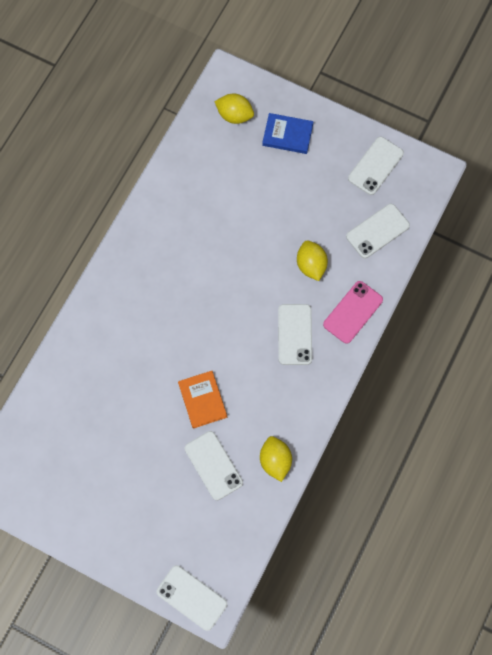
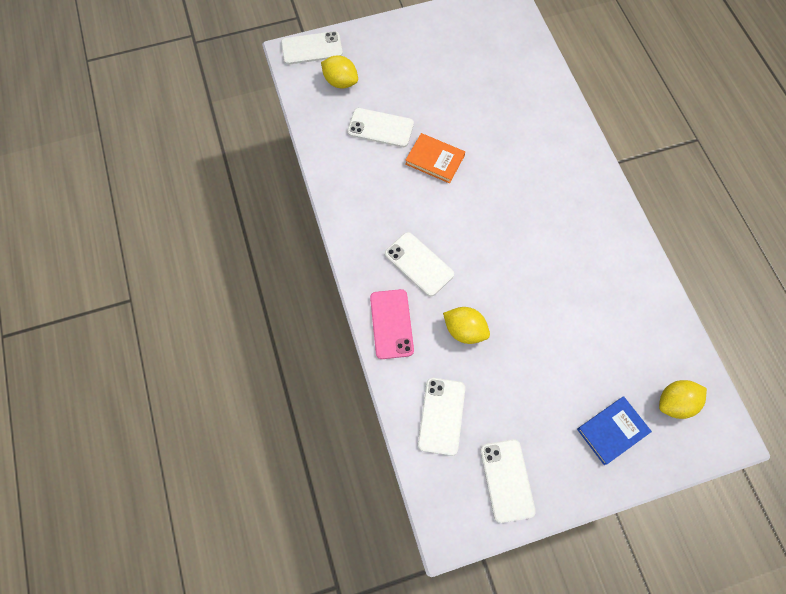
camera: 135 degrees right, 5 degrees down
(275, 460) = (340, 167): yellow lemon -> yellow lemon (340, 82)

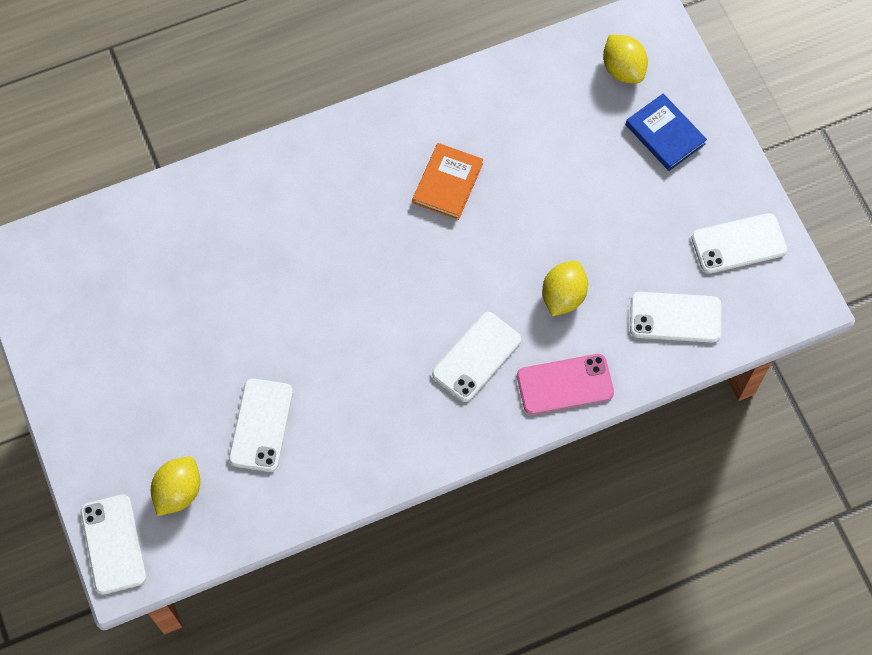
camera: 95 degrees left, 0 degrees up
(435, 160) = (311, 346): orange book -> orange book (447, 183)

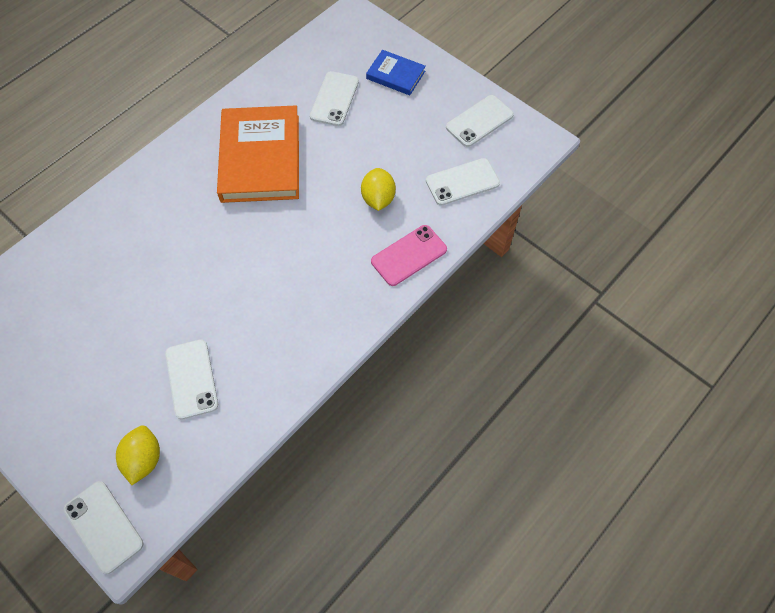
camera: 25 degrees left, 5 degrees down
(447, 183) = (260, 158): orange book -> orange book, size x1.99
(476, 357) = (336, 263): white phone -> white phone (334, 99)
(623, 69) = (347, 47): yellow lemon -> none

